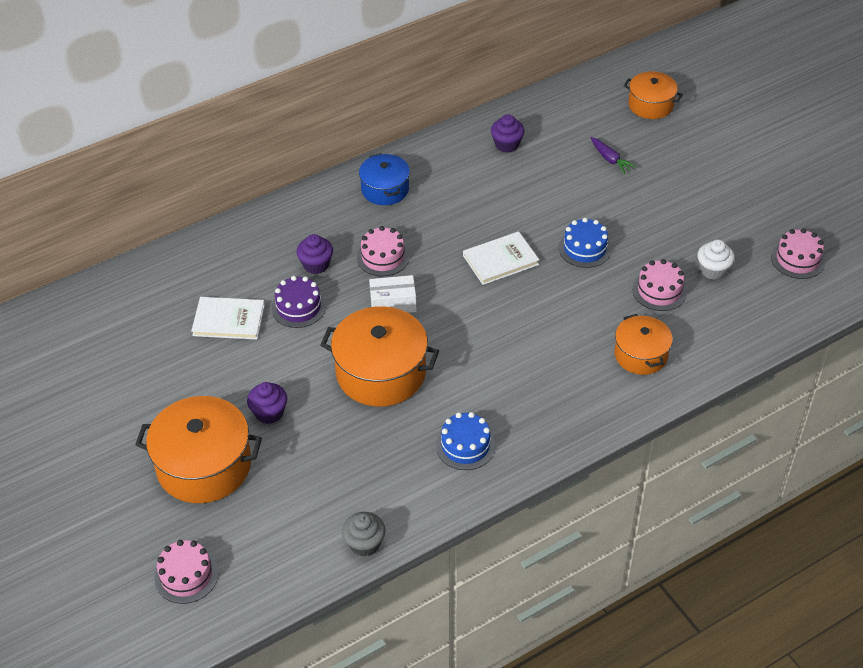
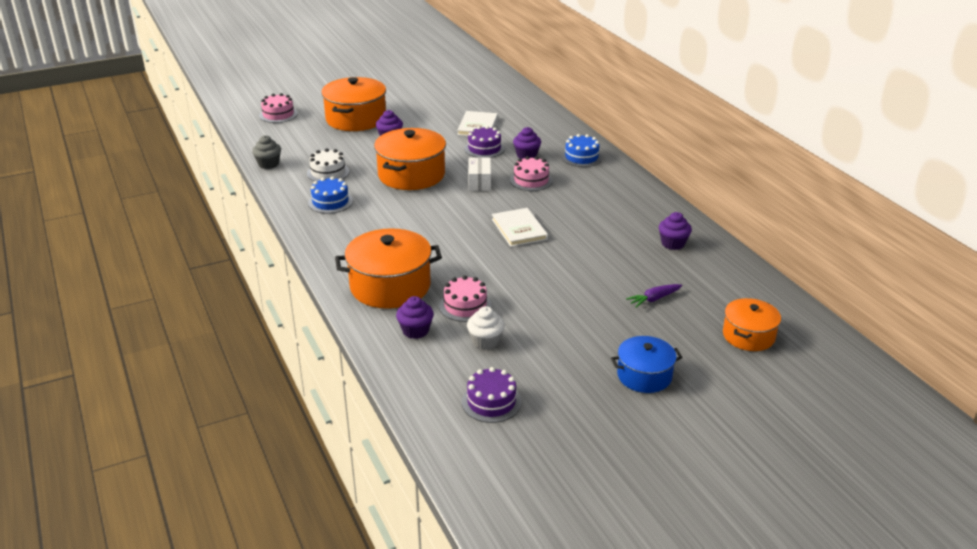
camera: 95 degrees right, 15 degrees down
(383, 465) = (328, 172): none -> white cake
(385, 189) = (610, 184): blue pot -> blue pot (644, 376)
(585, 248) = (527, 271): blue cake -> blue cake (581, 157)
(641, 355) = (390, 286): orange pot -> orange pot, size x1.67
(712, 323) = (415, 331): none -> purple cupcake
(797, 259) = (491, 402): pink cake -> purple cake

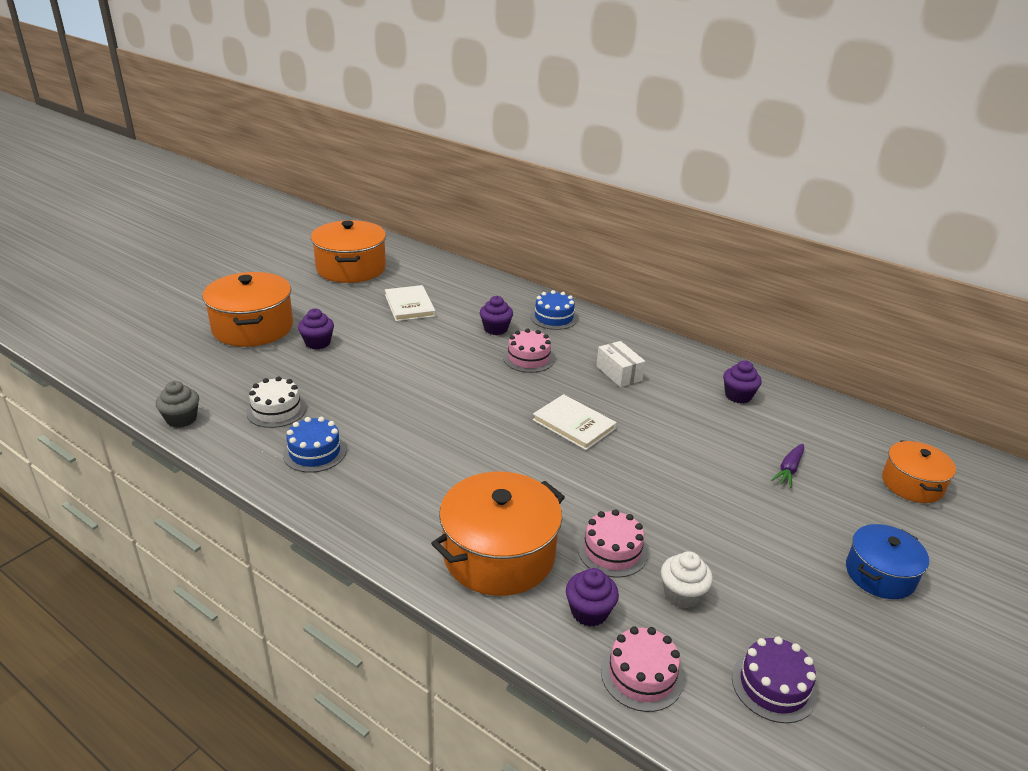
camera: 30 degrees left, 0 degrees up
(278, 114) = (139, 344): pink cake -> pink cake (641, 675)
(411, 175) = (387, 386): orange pot -> orange pot (351, 268)
(479, 182) = (475, 375): white box -> white box (619, 373)
(484, 148) = (442, 331): purple cake -> none

